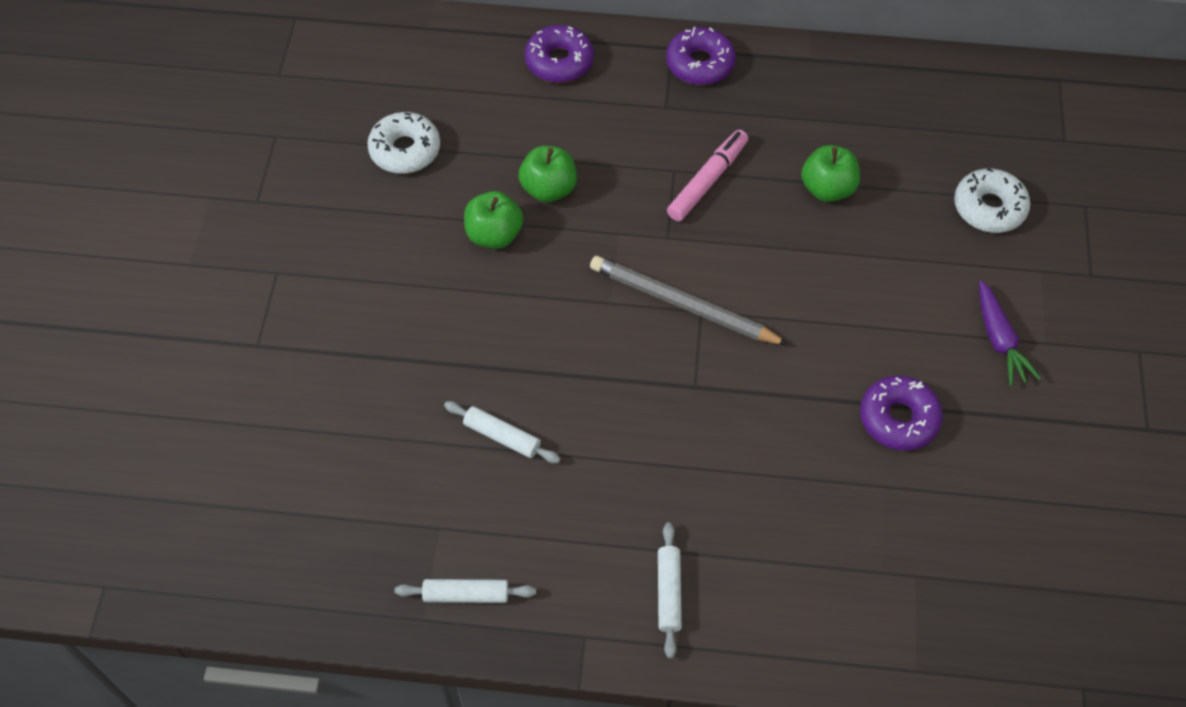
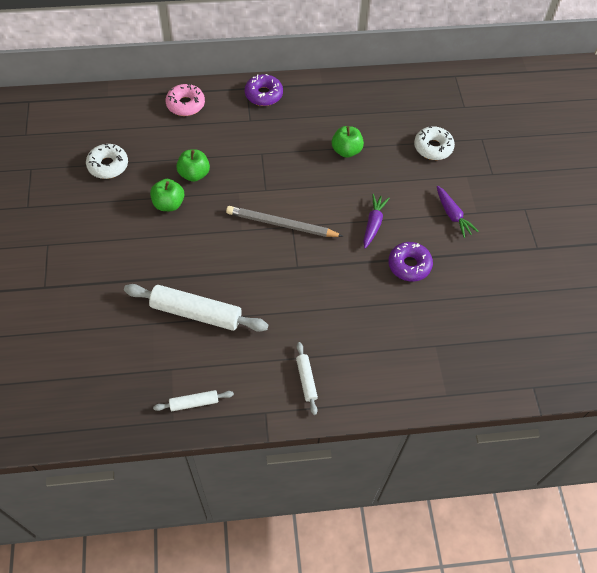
camera: 15 degrees left, 0 degrees up
(502, 436) = (196, 313): white rolling pin -> white rolling pin, size x2.00
(559, 62) = (185, 104): purple donut -> pink donut
(707, 181) = (281, 156): pink marker -> none
(848, 331) = (373, 224): none -> purple carrot

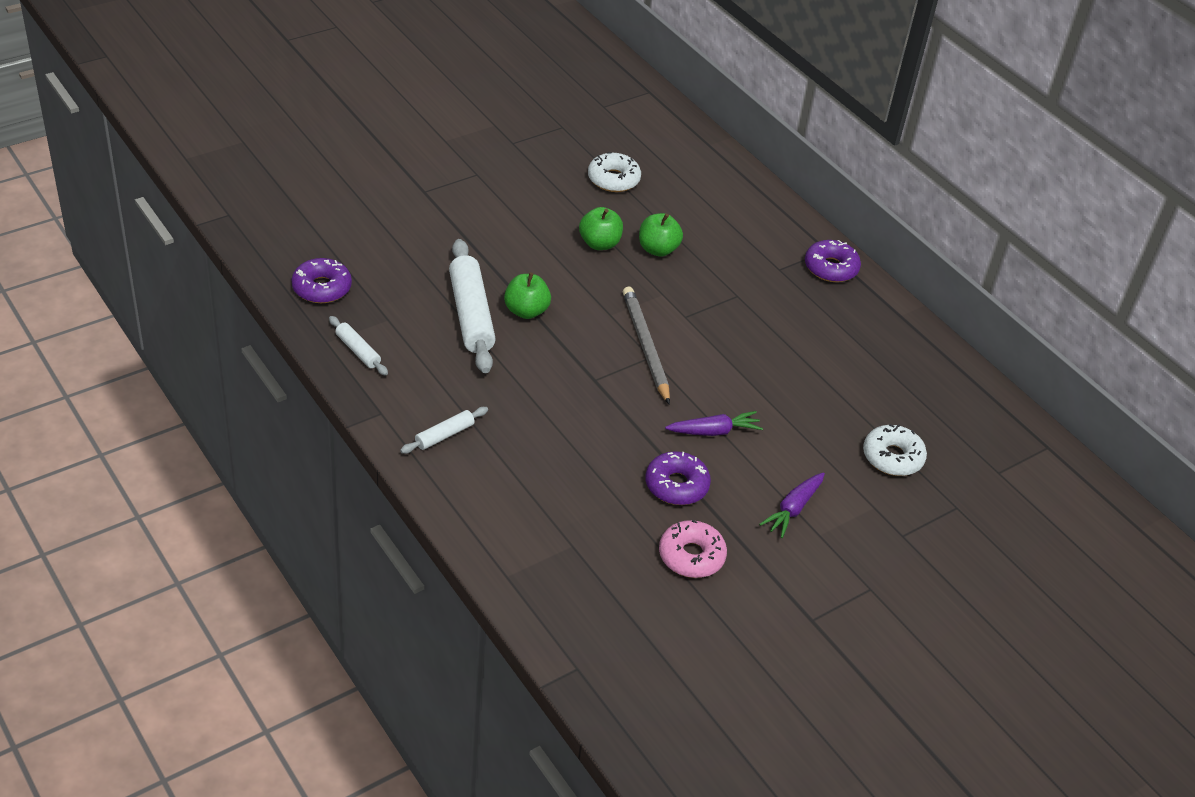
camera: 60 degrees right, 15 degrees down
(112, 401) = (322, 288): none -> purple donut
(185, 104) = (753, 208): pink donut -> pink donut (691, 556)
(346, 151) = (809, 371): green apple -> green apple (526, 311)

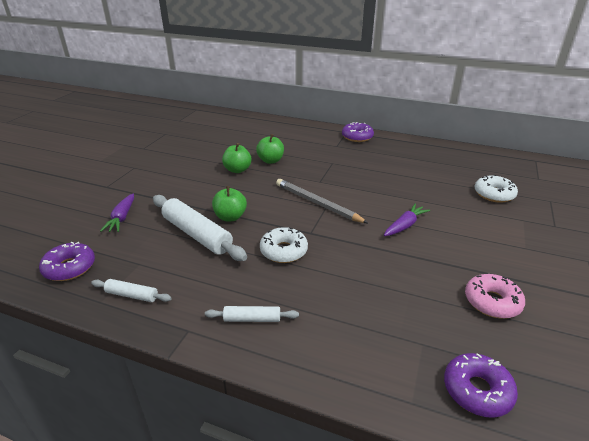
camera: 30 degrees left, 10 degrees down
(444, 435) = (252, 319): white rolling pin -> white rolling pin turned 75 degrees clockwise
(613, 179) = (215, 143): white donut -> white donut (283, 251)
(676, 485) = (426, 265): purple donut -> purple donut (477, 390)
(793, 509) = (495, 242): purple carrot -> purple carrot (122, 218)

